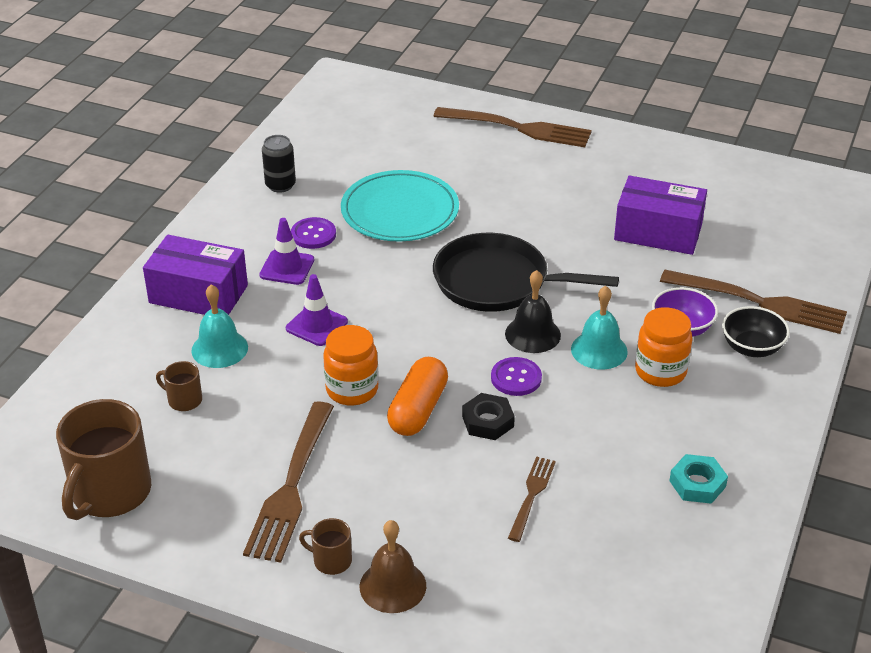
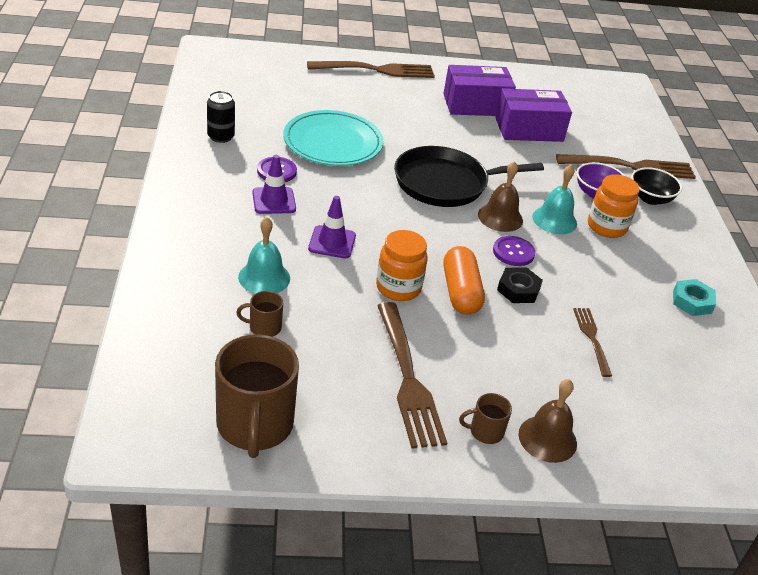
camera: 30 degrees left, 0 degrees up
(198, 294) = (213, 236): purple box -> purple box (475, 105)
(532, 334) = (500, 217): black bell -> brown bell

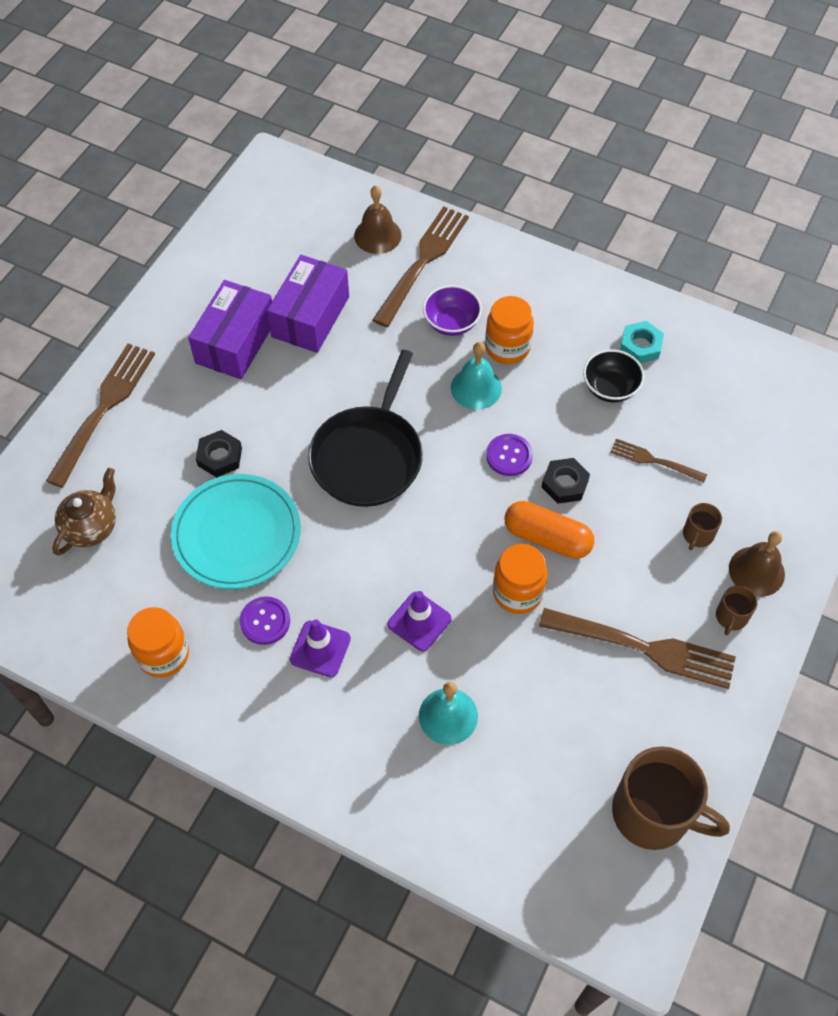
camera: 55 degrees left, 20 degrees up
(221, 137) = (163, 655): black can -> orange jar
(264, 327) = (524, 749): brown mug -> brown mug (697, 535)
(290, 87) = (91, 527): none -> brown teapot
(384, 121) = (220, 457): none -> black nut
(500, 217) = (450, 436): brown bell -> brown bell (377, 235)
(650, 198) = (481, 279): black bowl -> black bowl (610, 388)

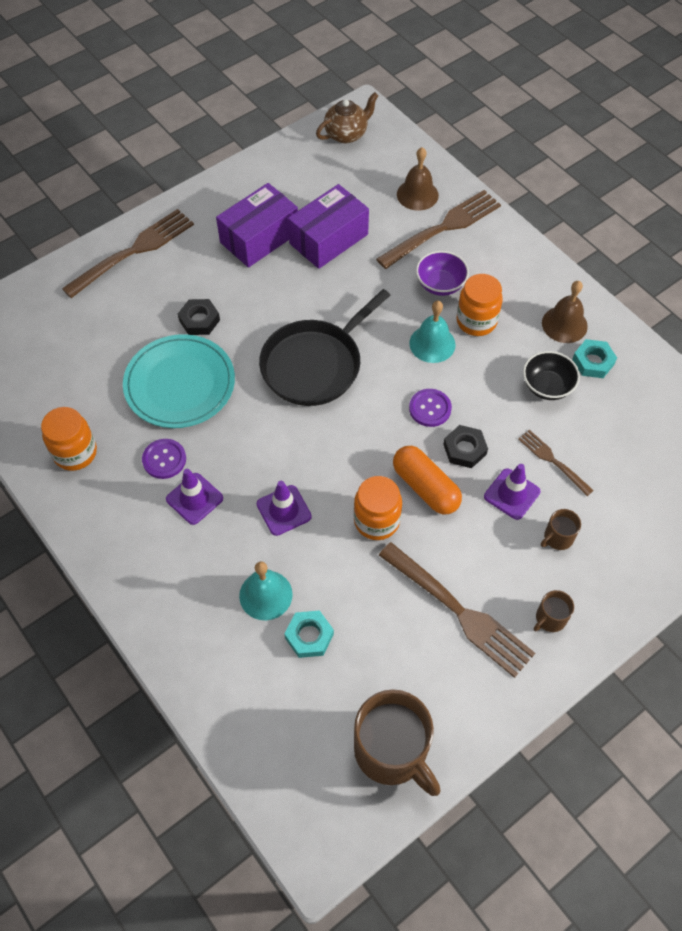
camera: 25 degrees right, 0 degrees up
(91, 527) = (76, 336): brown teapot -> brown teapot (346, 134)
(514, 737) = (309, 636): none -> turquoise nut
(633, 510) = (512, 494): none -> purple traffic cone
(756, 571) = (594, 589): brown bell -> brown bell (564, 324)

